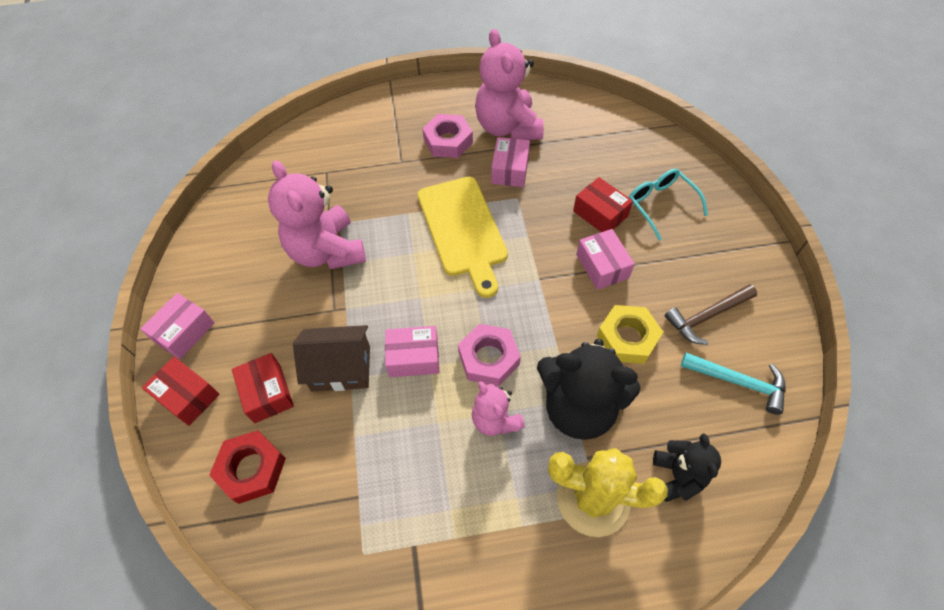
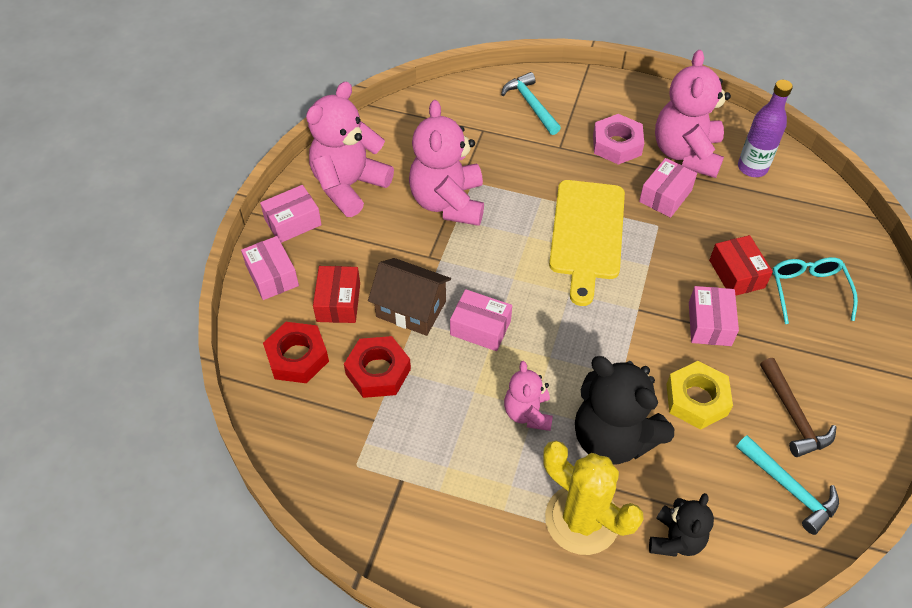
camera: 25 degrees right, 5 degrees down
(187, 396) = (272, 276): red box -> pink box
(224, 273) = (349, 186): none -> pink teddy bear
(339, 445) = (378, 371): none -> red nut
(357, 133) = (531, 104): none -> turquoise hammer
(489, 358) = (550, 359): pink nut -> none
(565, 120) = (752, 168): none -> purple bottle
(707, 316) = (793, 415): brown hammer -> brown hammer turned 105 degrees counterclockwise

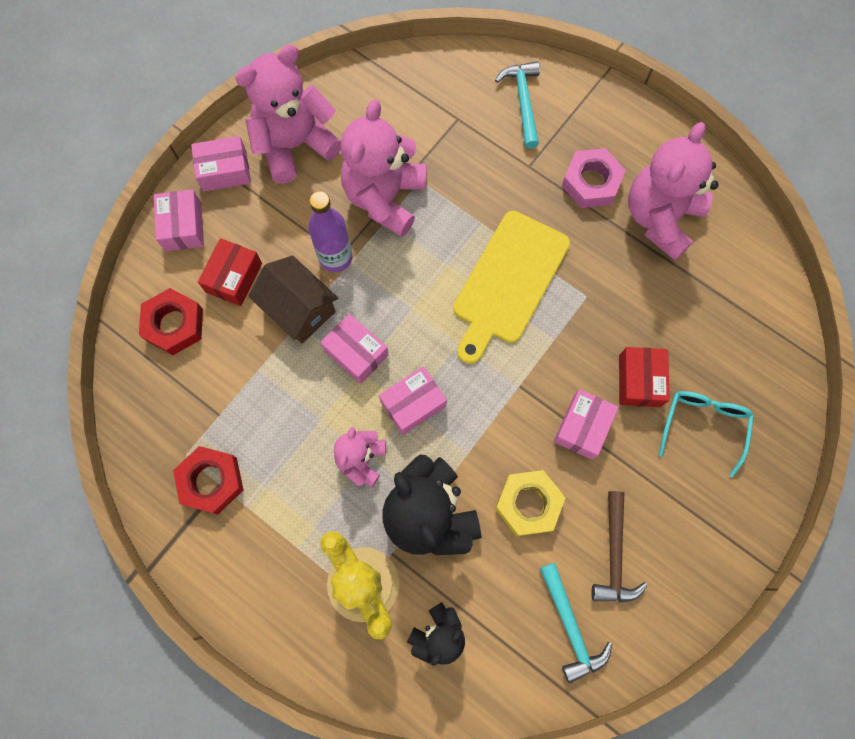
camera: 20 degrees right, 20 degrees up
(378, 371) = (241, 366): red nut -> red nut (211, 481)
(665, 196) = (611, 263): pink box -> pink box (413, 404)
(752, 168) = (723, 259): purple bottle -> purple bottle (335, 257)

